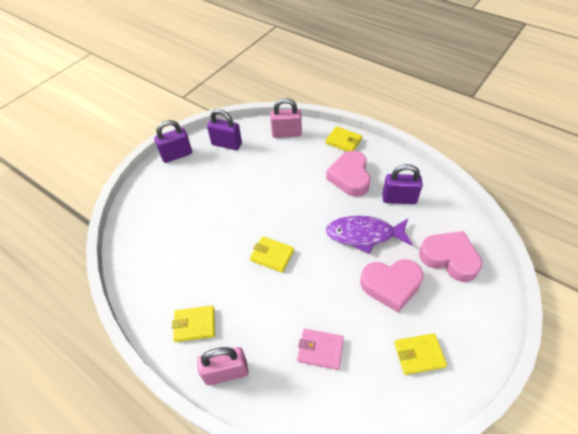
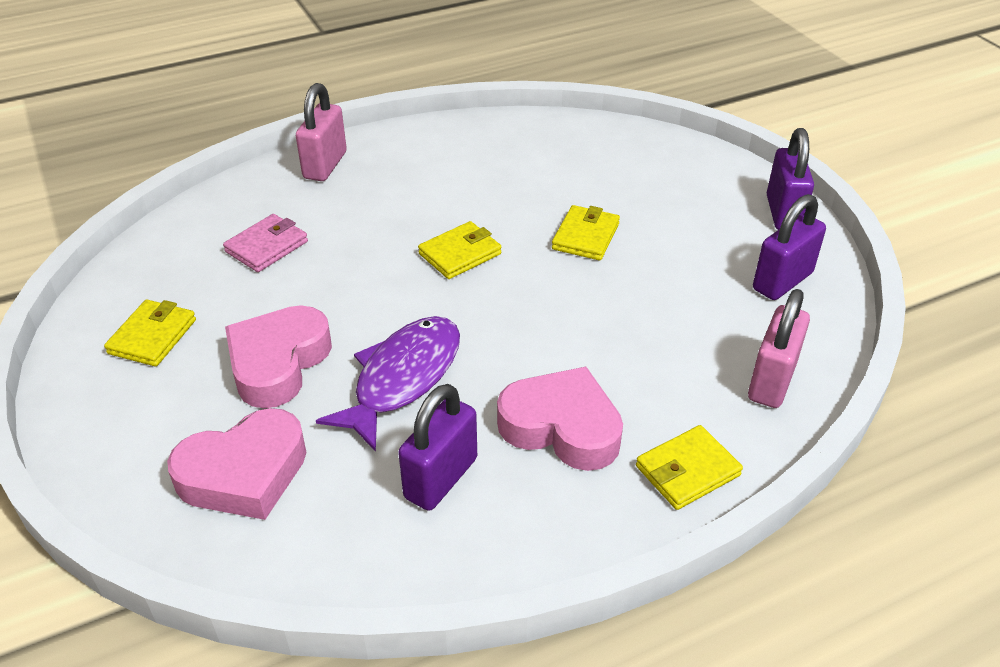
camera: 115 degrees right, 10 degrees down
(194, 324) = (414, 157): yellow wallet -> yellow wallet (585, 236)

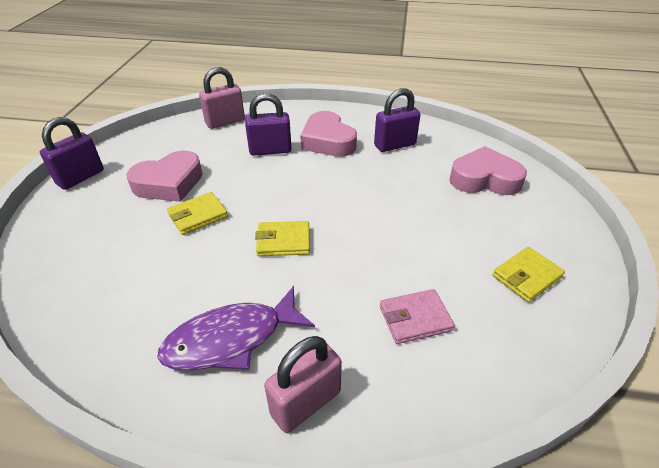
camera: 145 degrees left, 0 degrees up
(278, 363) = (446, 222): pink heart -> pink heart (169, 183)
(403, 378) = (381, 186): purple fish -> purple fish (231, 339)
(687, 471) = (298, 113): yellow wallet -> none
(782, 281) = (150, 149): purple padlock -> purple padlock (270, 150)

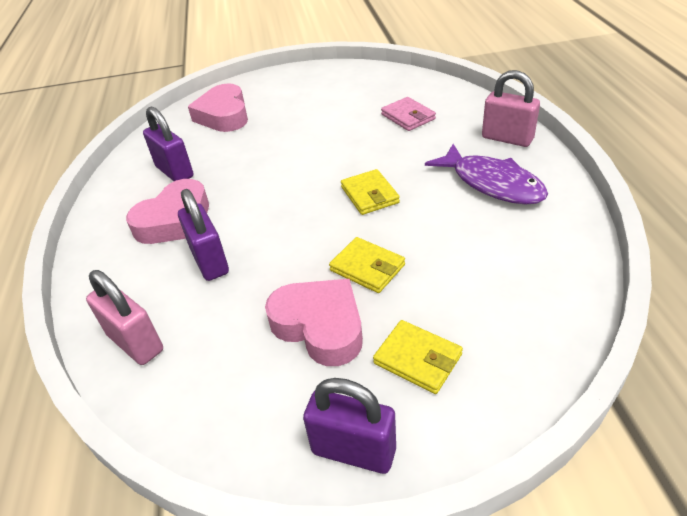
camera: 105 degrees left, 0 degrees up
(526, 276) = (338, 86): yellow wallet -> yellow wallet (417, 359)

